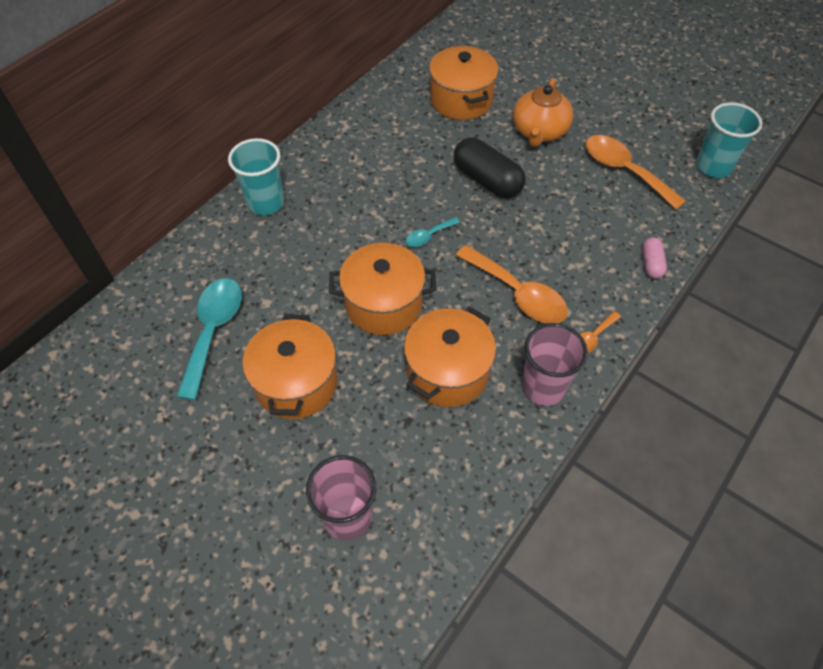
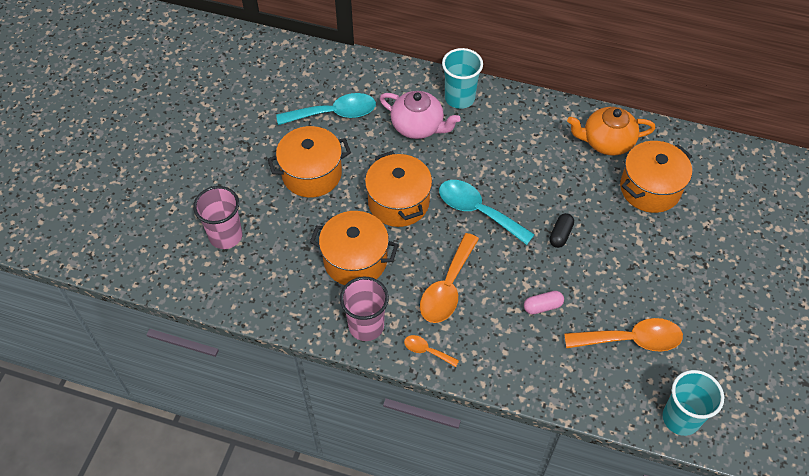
camera: 70 degrees right, 0 degrees up
(284, 252) = (418, 126): none -> pink teapot
(428, 236) = (477, 211): turquoise spoon -> turquoise spoon, size x2.01
(487, 180) = (560, 235): black capsule -> black capsule, size x0.52
(539, 132) = (644, 259): orange teapot -> orange teapot (606, 142)
(624, 171) = (631, 340): orange spoon -> orange spoon turned 60 degrees clockwise
(651, 264) = (526, 382): pink capsule -> pink capsule (542, 306)

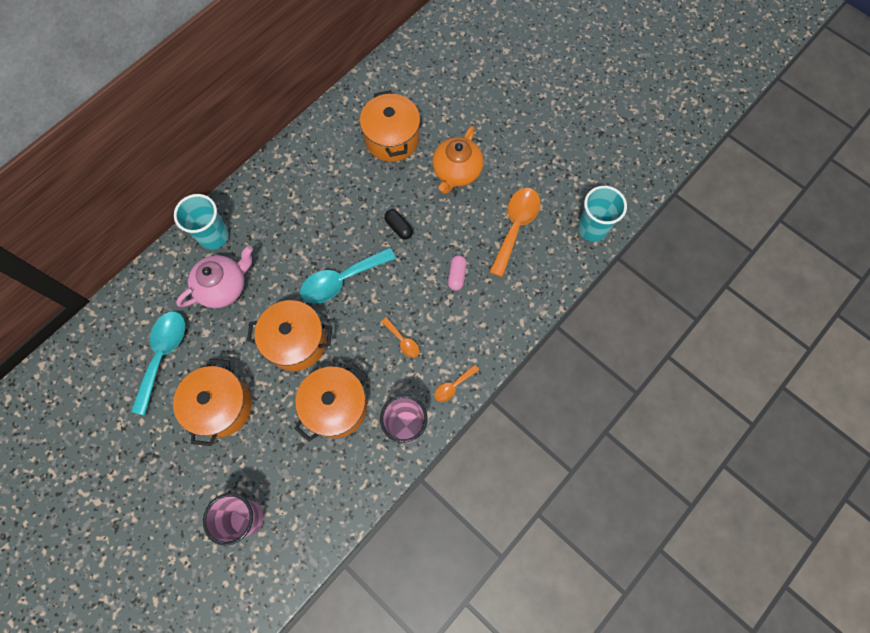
camera: 65 degrees left, 15 degrees up
(447, 287) = (403, 341): orange spoon -> orange spoon, size x0.50
(606, 142) = (329, 145): orange teapot -> orange teapot (456, 172)

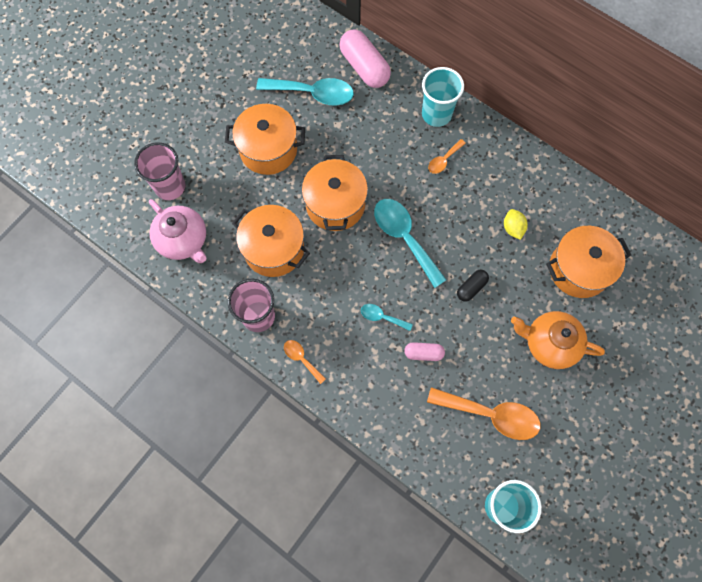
camera: 85 degrees right, 0 degrees up
(143, 299) = (364, 67): none -> pink capsule
(224, 286) = (385, 132): pink teapot -> pink teapot (183, 240)
(345, 185) = (513, 228): none -> yellow lemon
(403, 341) = (345, 304): orange spoon -> orange spoon (443, 160)
(419, 308) = (382, 317): none -> turquoise spoon

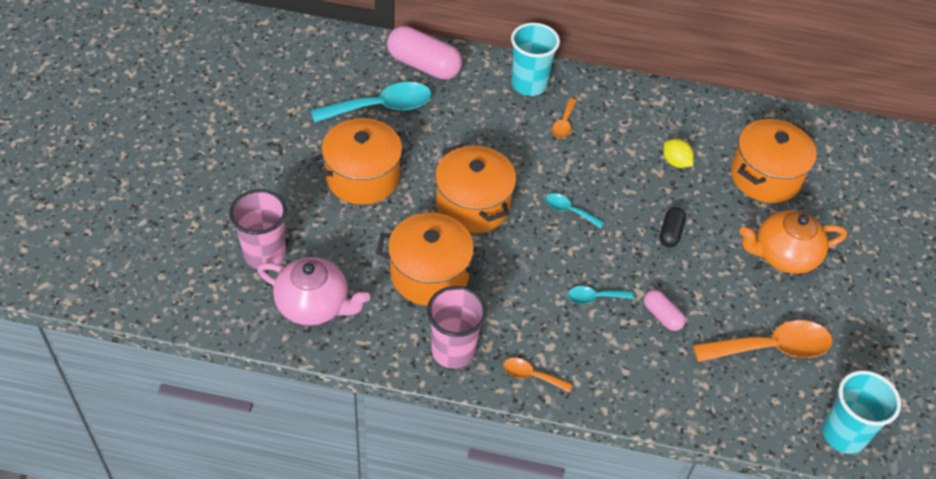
camera: 30 degrees left, 20 degrees down
(404, 237) = (569, 211): turquoise spoon -> turquoise spoon, size x0.50
(423, 353) = (662, 316): pink capsule -> pink capsule turned 75 degrees clockwise

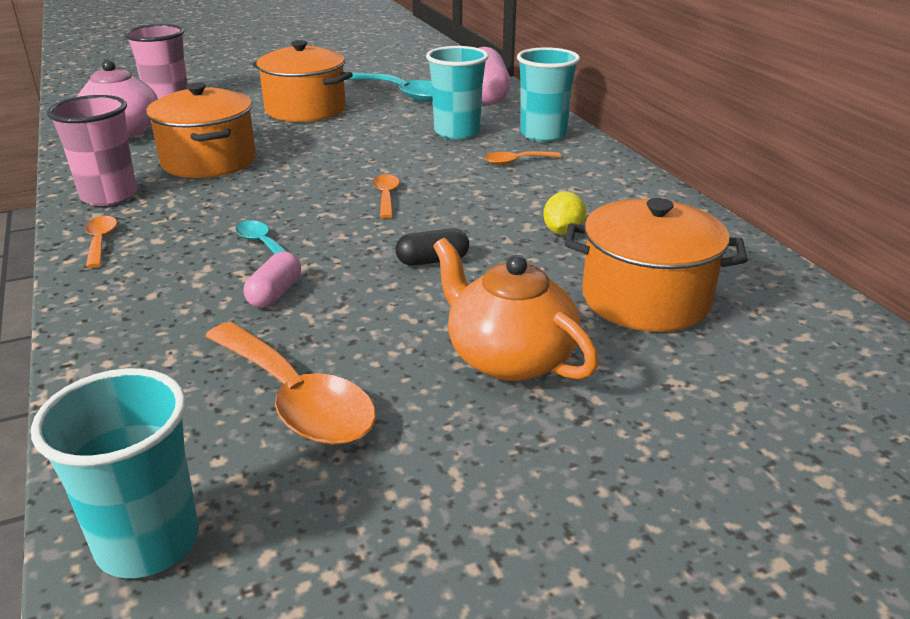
camera: 60 degrees right, 20 degrees down
(473, 205) = (329, 154): orange pot -> none
(488, 122) = (457, 132): none -> turquoise cup
(569, 211) = (386, 196): turquoise spoon -> orange spoon

